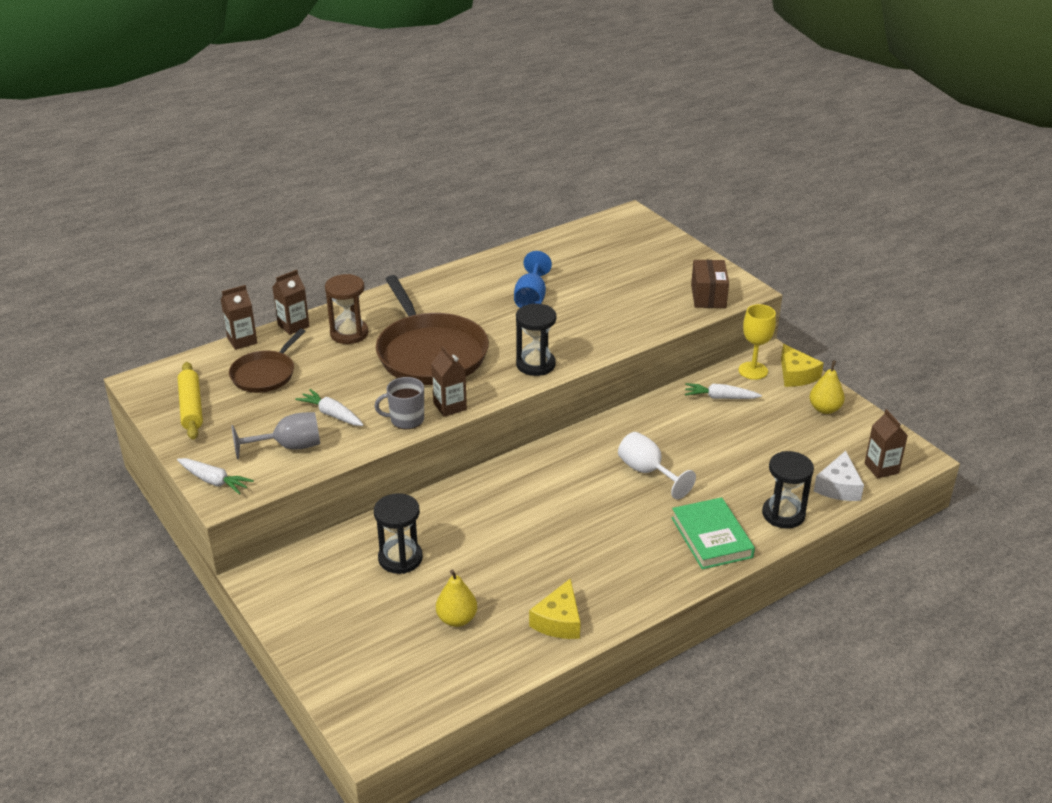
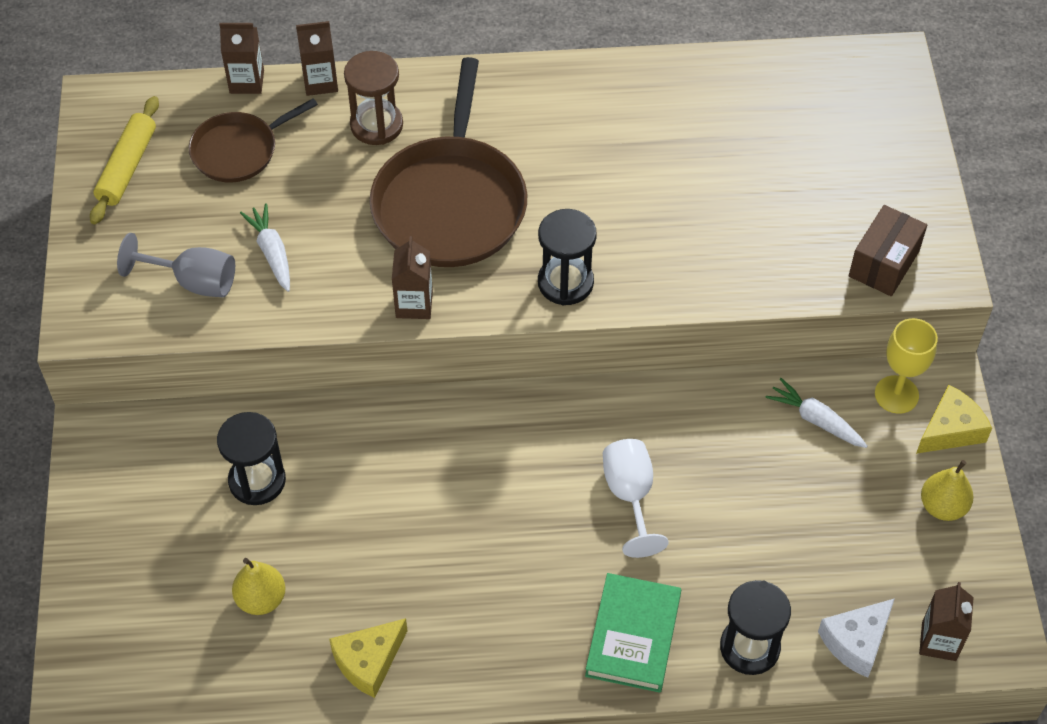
camera: 30 degrees right, 20 degrees up
(214, 481) = (84, 295): white carrot -> none
(406, 419) = (350, 301): grey mug -> none
(531, 298) = (643, 162): blue goblet -> none
(796, 375) = (950, 430): yellow cheese -> yellow cheese turned 135 degrees counterclockwise

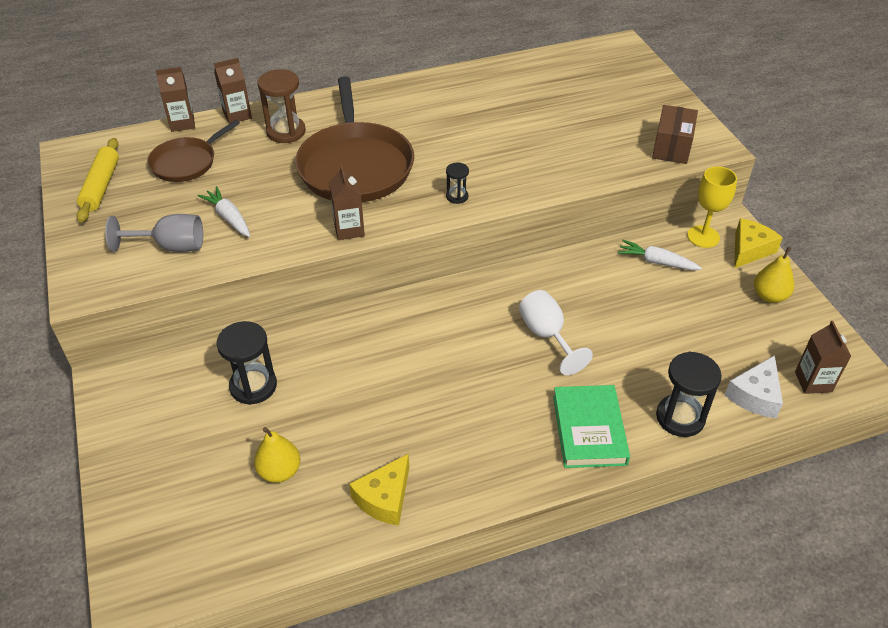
camera: 15 degrees left, 10 degrees down
(565, 282) = (457, 196): black hourglass -> black hourglass, size x0.53

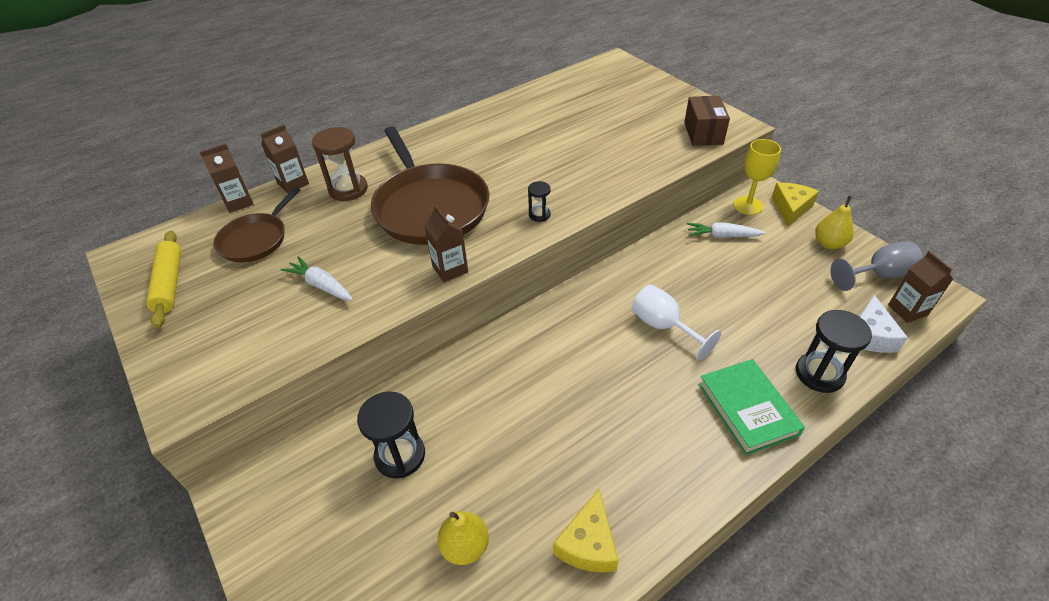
camera: 15 degrees left, 0 degrees up
(171, 246) = (268, 330): grey goblet -> grey goblet (878, 275)

